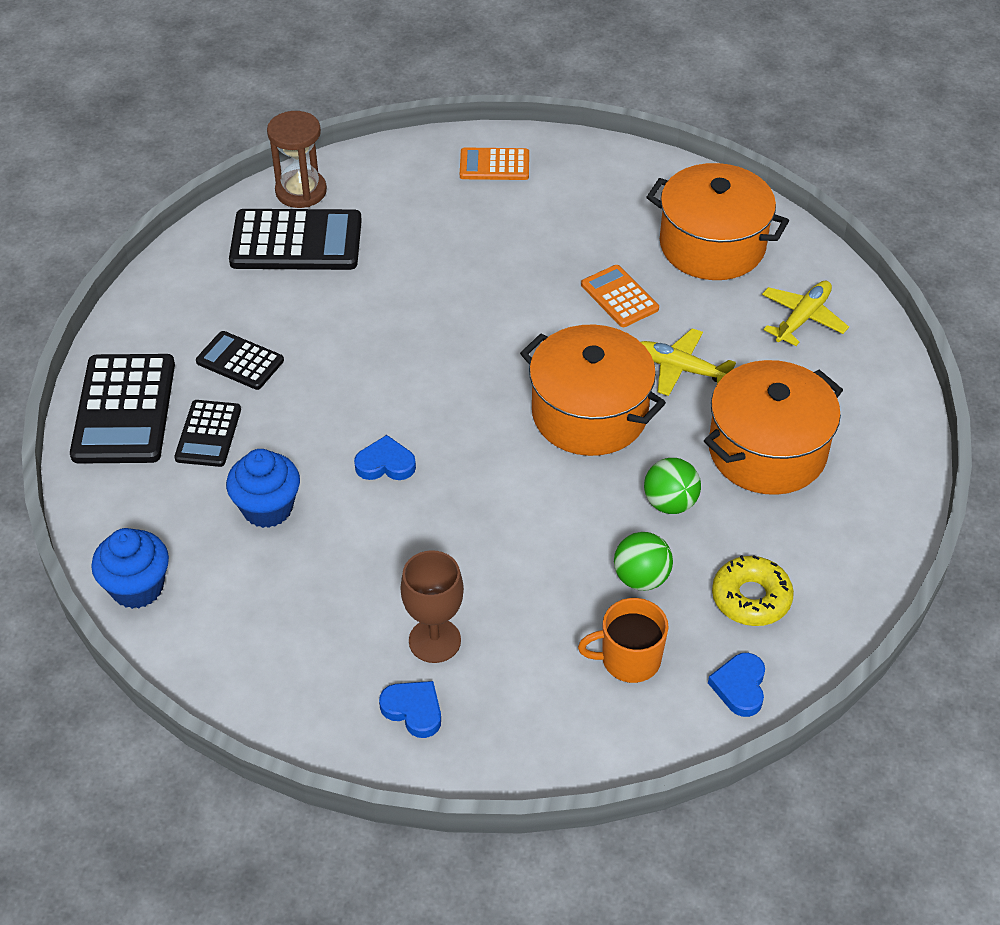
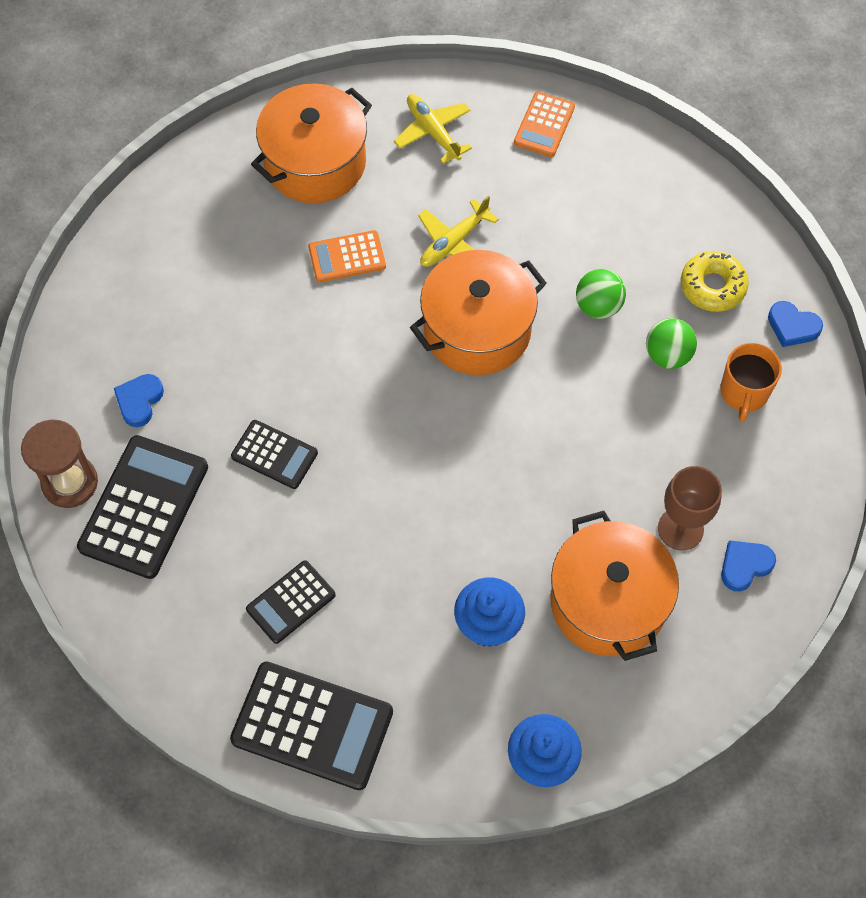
camera: 70 degrees left, 15 degrees up
(208, 434) = (376, 654): black calculator -> black calculator (274, 455)
(385, 464) = (472, 510): blue heart -> blue heart (139, 401)
(494, 165) = (119, 297): orange calculator -> orange calculator (544, 125)
(767, 451) = (569, 216): orange pot -> orange pot (608, 602)

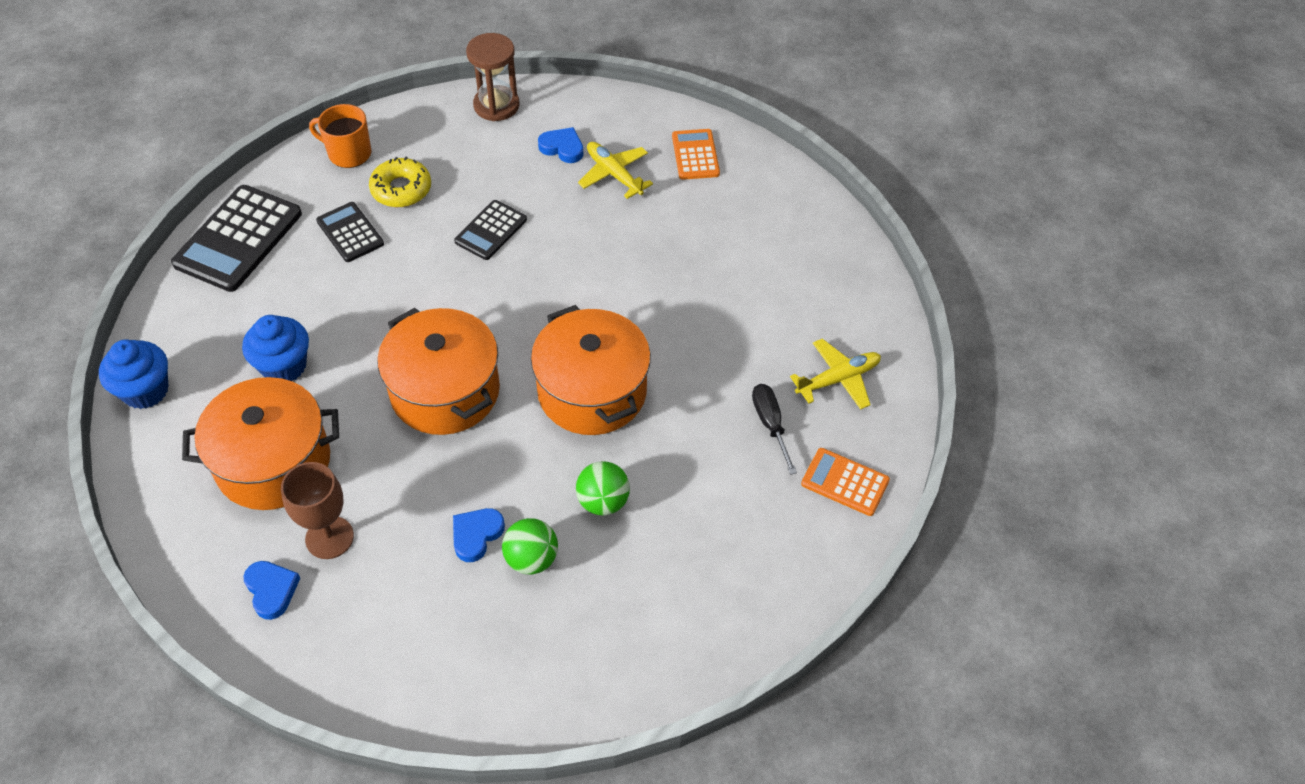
camera: 95 degrees right, 10 degrees down
(144, 507) = (463, 147): black calculator -> none
(315, 162) = (804, 280): orange pot -> orange pot (445, 391)
(347, 257) = (690, 296): orange calculator -> orange calculator (695, 155)
(454, 242) = (698, 383): yellow plane -> yellow plane (614, 174)
(492, 182) = (770, 424): none -> black screwdriver
(712, 286) = (611, 620): yellow donut -> yellow donut (401, 189)
(744, 392) = (470, 628): orange mug -> orange mug (348, 153)
(792, 326) = (545, 697): blue heart -> blue heart (476, 535)

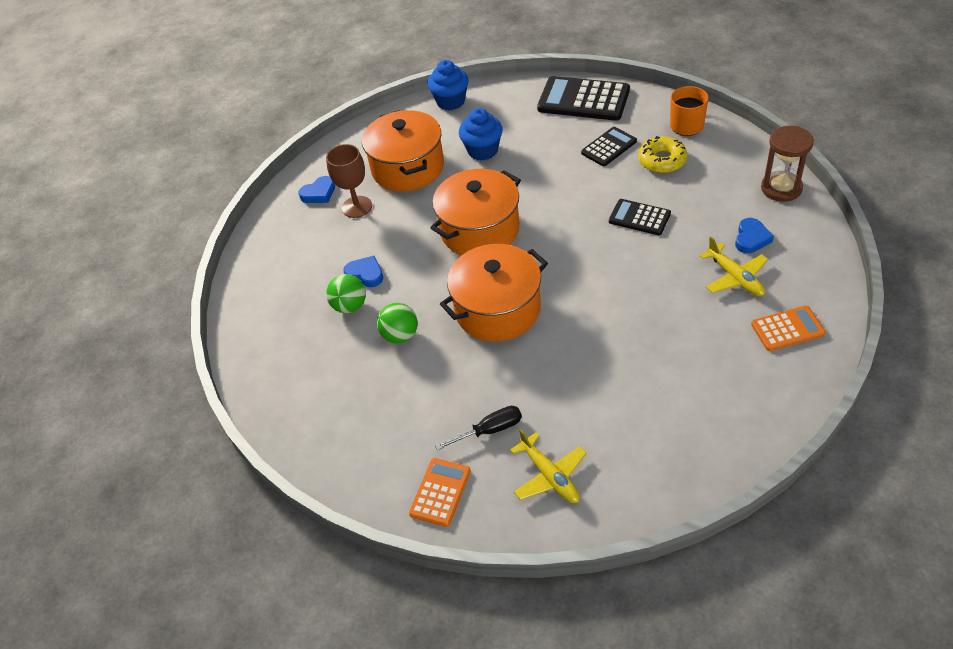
camera: 90 degrees right, 5 degrees down
(614, 174) = (735, 277): yellow plane -> yellow plane turned 105 degrees clockwise

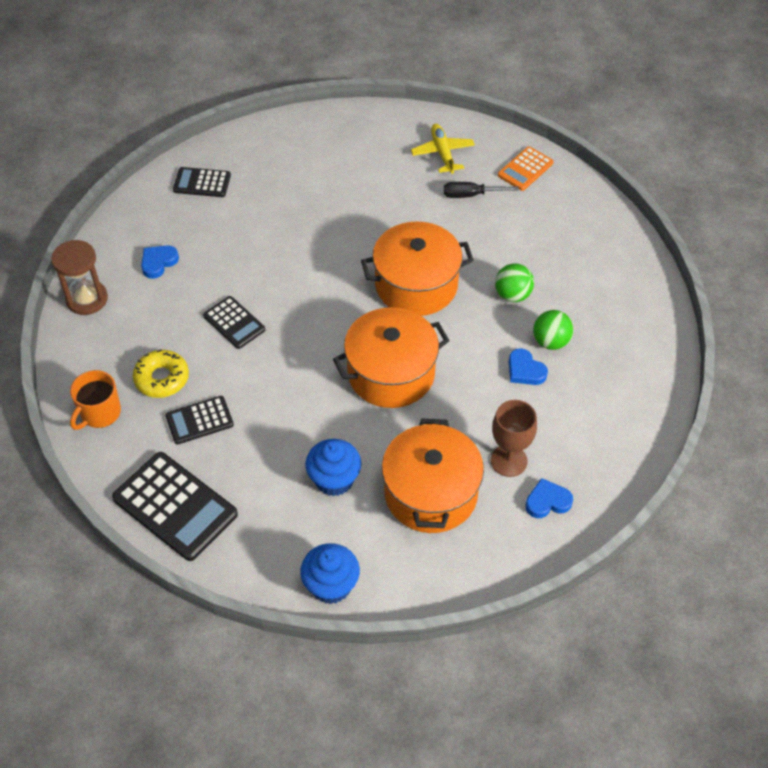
camera: 165 degrees left, 5 degrees up
(735, 277) = (202, 235): yellow plane -> none
(787, 329) = (202, 183): orange calculator -> black calculator

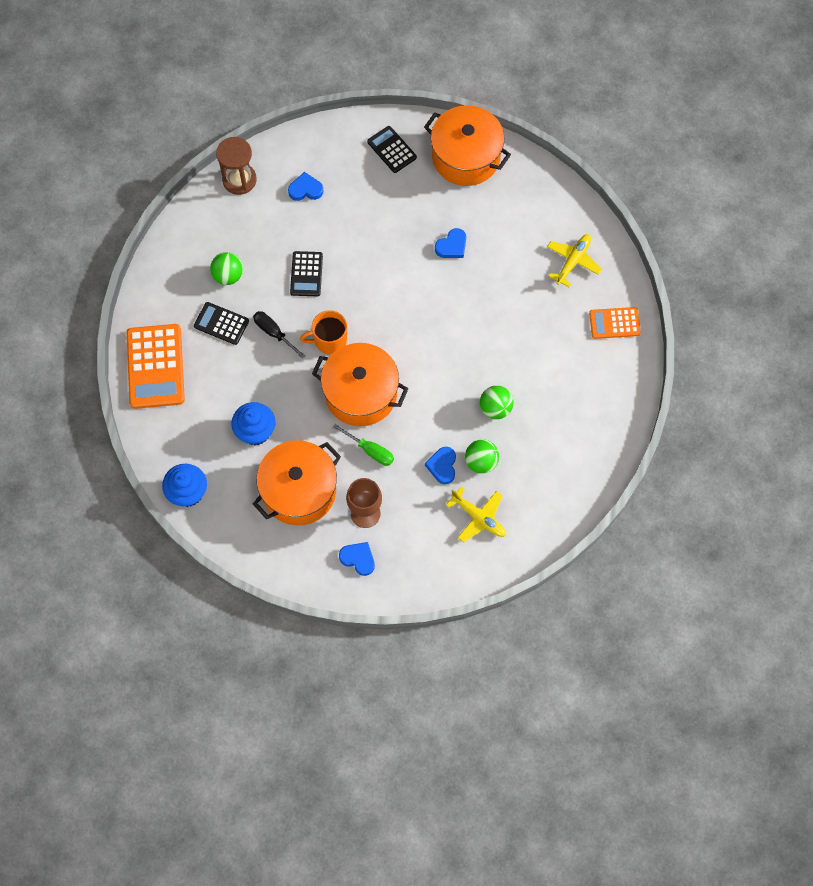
camera: 45 degrees right, 15 degrees up
(100, 413) = (173, 268): orange mug -> orange mug (329, 340)
(162, 378) = (228, 276): yellow donut -> green ball
(175, 506) = (155, 366): black calculator -> orange calculator
(335, 211) = (452, 246): none -> blue heart
(416, 285) = (443, 346): orange pot -> orange pot (466, 157)
(452, 409) = (370, 450): none -> green screwdriver
(471, 195) = (554, 311): black screwdriver -> black screwdriver (274, 333)
(601, 383) = (478, 517): none -> yellow plane

